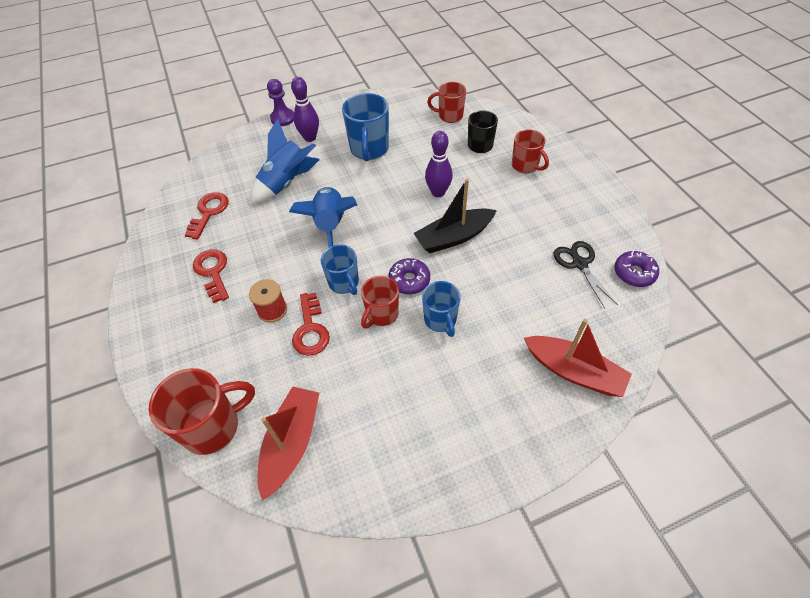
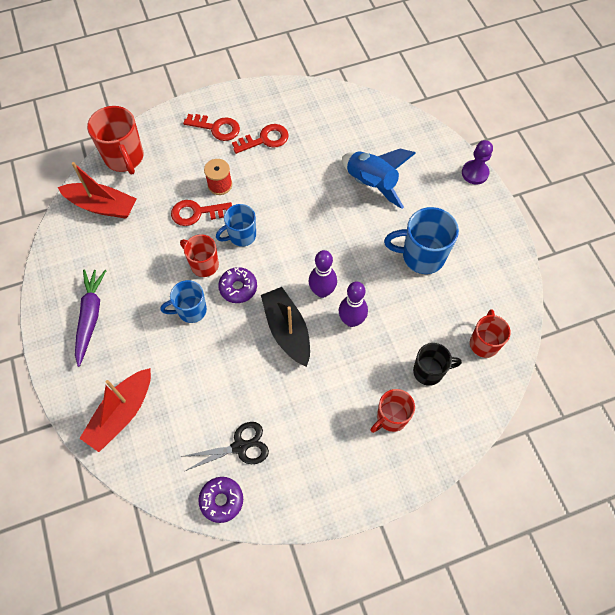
camera: 90 degrees right, 10 degrees up
(209, 212) = (335, 127): red key -> red key (216, 128)
(310, 138) = (442, 200): purple bowling pin -> purple bowling pin (322, 291)
(330, 226) = (311, 223): blue rocket -> none
(460, 427) = (90, 317): none -> purple carrot

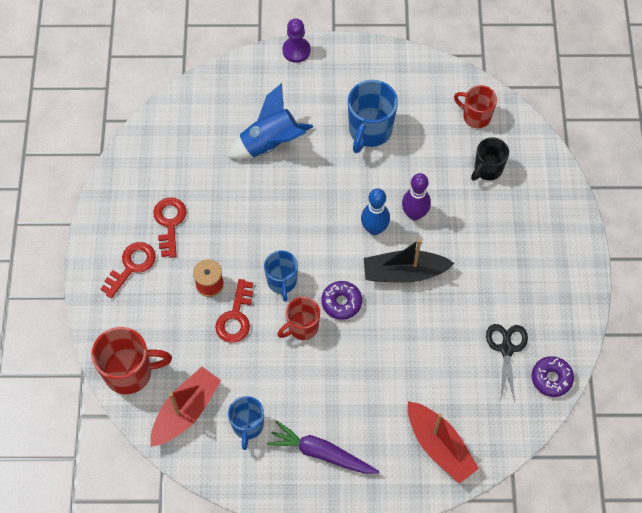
camera: 70 degrees left, 0 degrees up
(191, 311) = (350, 353): blue mug -> blue mug (247, 426)
(322, 291) = (374, 229): purple bowling pin -> blue bowling pin
(391, 418) = (520, 216): red mug -> none
(429, 371) = (487, 169): black mug -> black mug turned 150 degrees counterclockwise

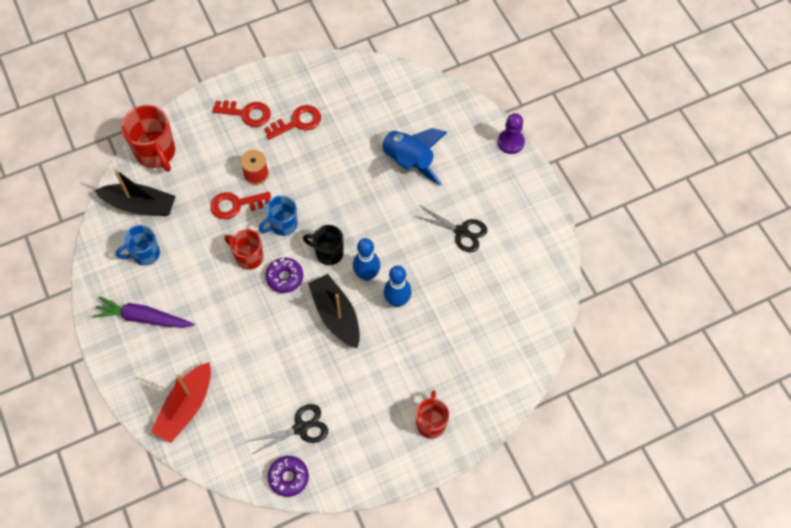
camera: 65 degrees right, 0 degrees up
(186, 411) = (140, 205): red boat -> black boat
(321, 453) = (143, 318): purple carrot -> purple carrot turned 75 degrees counterclockwise
(369, 131) = (461, 232): blue mug -> black scissors
(414, 214) = (397, 300): purple bowling pin -> blue bowling pin
(475, 116) = (524, 312): red mug -> red mug (431, 423)
(487, 169) = (474, 343): black mug -> black mug (328, 253)

